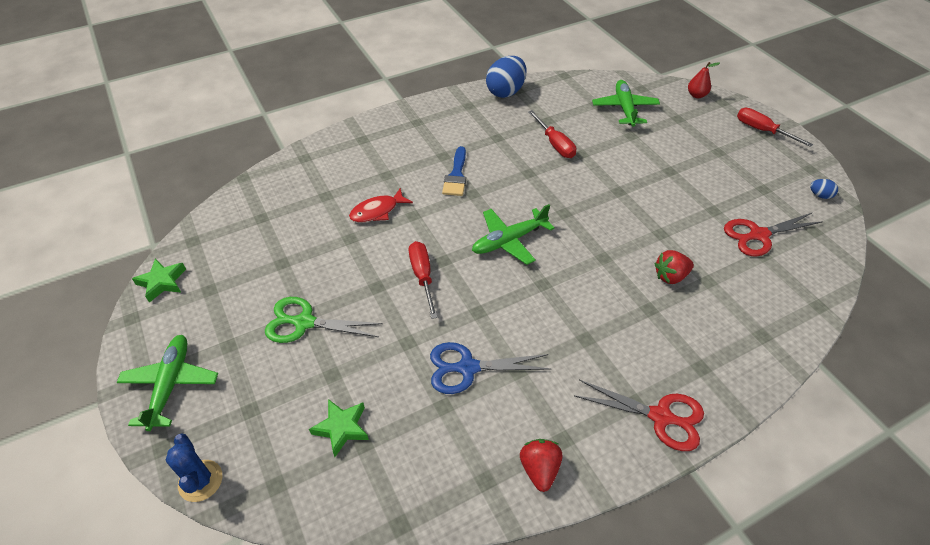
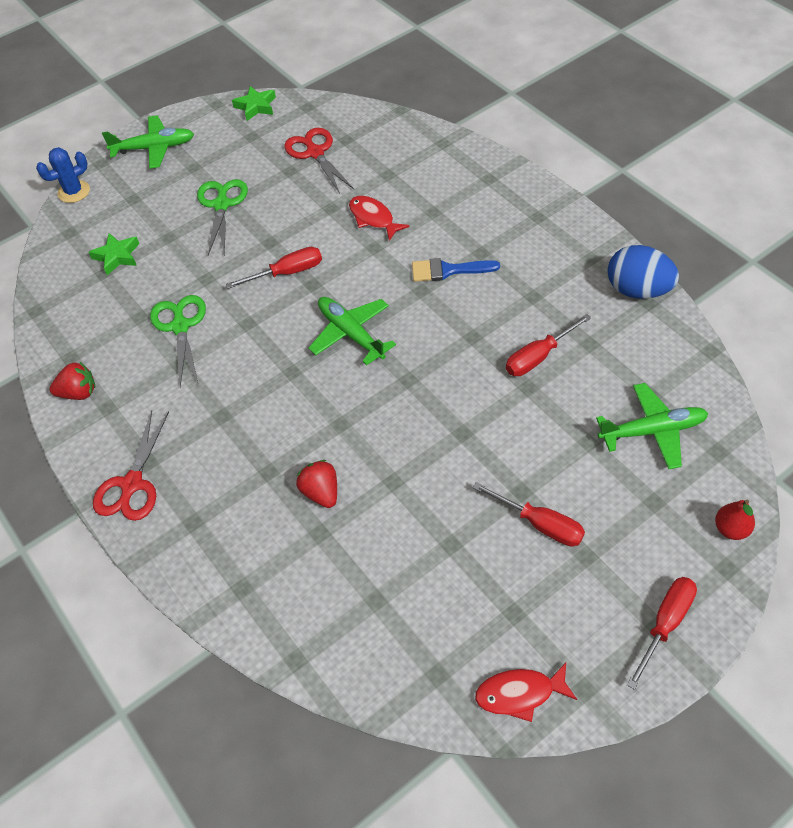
camera: 85 degrees right, 5 degrees up
(468, 368) = (180, 326): blue scissors -> green scissors
(696, 167) = (540, 524): none -> red screwdriver
(758, 235) = (413, 598): red scissors -> red scissors (315, 153)
(820, 195) = (519, 694): blue egg -> red fish

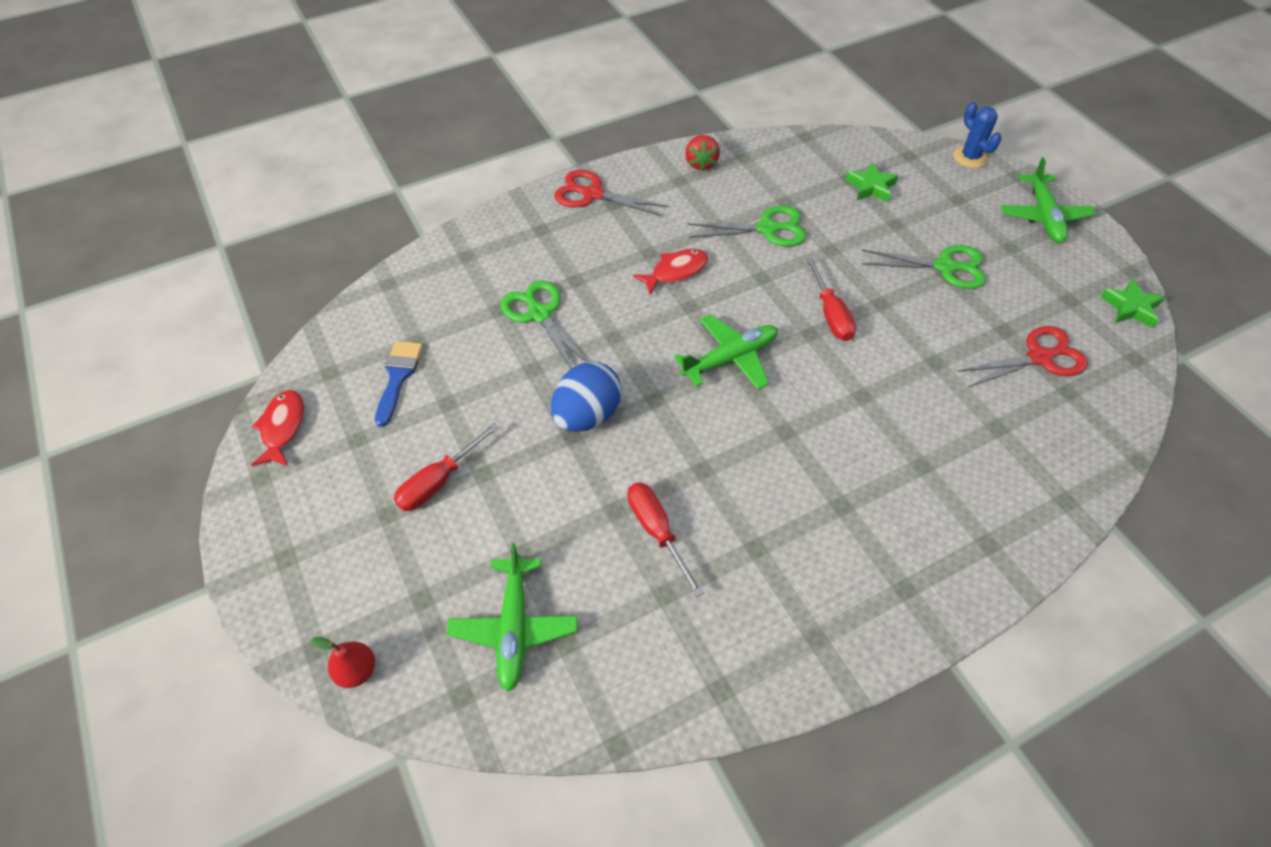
camera: 95 degrees right, 0 degrees up
(321, 492) = (540, 314): red strawberry -> green scissors
(373, 218) = (914, 401): red fish -> red fish (676, 271)
(448, 270) = (814, 464): blue brush -> blue brush (398, 377)
(638, 290) = (745, 682): blue egg -> blue egg (587, 415)
(665, 624) = (285, 565): red screwdriver -> none

